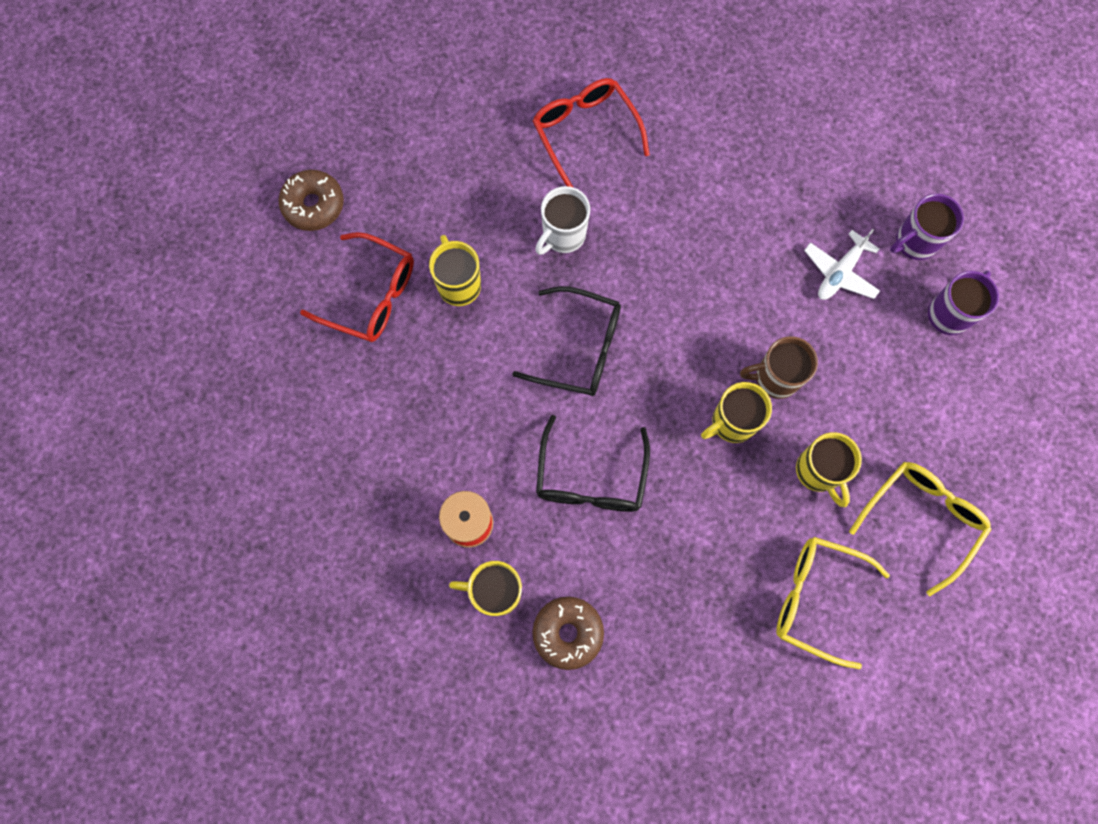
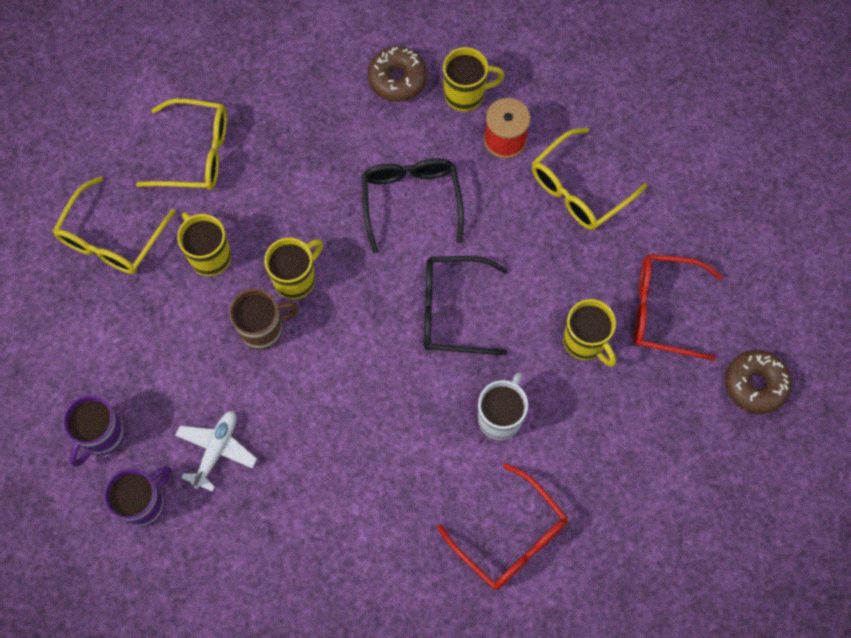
camera: 165 degrees right, 5 degrees down
(409, 444) = (579, 189): none -> yellow glasses

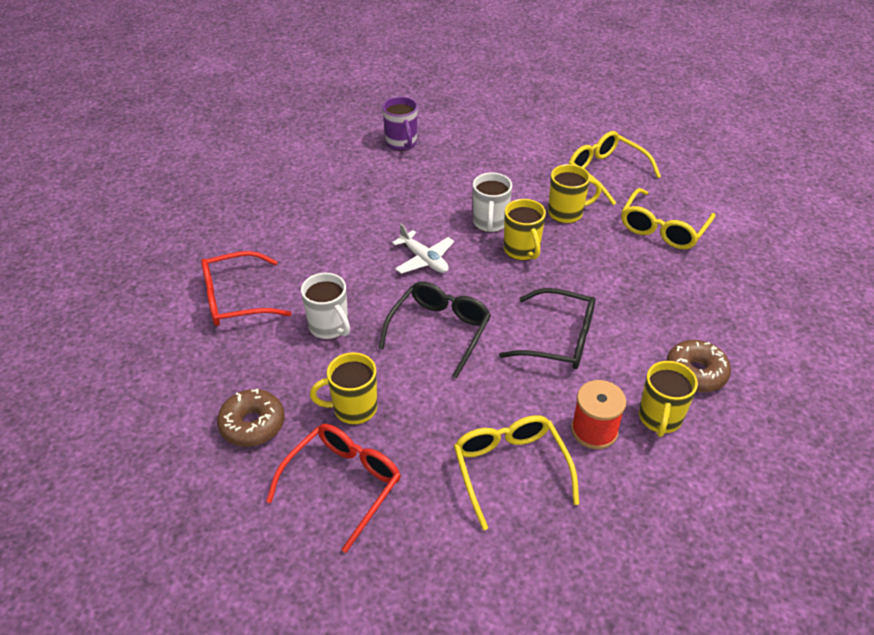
camera: 115 degrees right, 25 degrees down
(102, 435) = (459, 137): purple mug -> none
(216, 450) = (414, 179): white plane -> white plane (424, 259)
(263, 329) = (490, 223): brown mug -> white mug
(755, 384) = (218, 527): brown donut -> brown donut (252, 424)

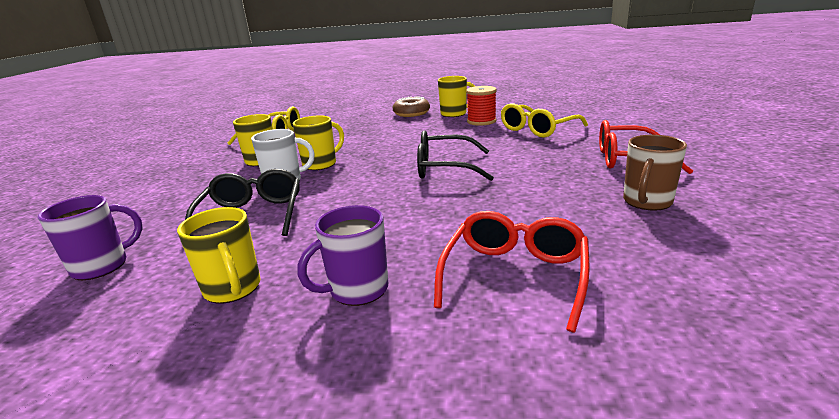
camera: 110 degrees left, 20 degrees down
(236, 299) = (515, 276): red glasses -> red glasses turned 120 degrees counterclockwise
(252, 424) = (647, 202): brown donut -> brown mug
(282, 234) = (357, 290): none -> purple mug
(329, 327) = (491, 207): white mug -> none
(353, 408) = (564, 173): yellow mug -> yellow mug (233, 289)
(424, 259) = (356, 194): white plane -> none
(558, 339) = (415, 139): black glasses -> black glasses (252, 215)
(605, 173) = (196, 159): yellow glasses -> none

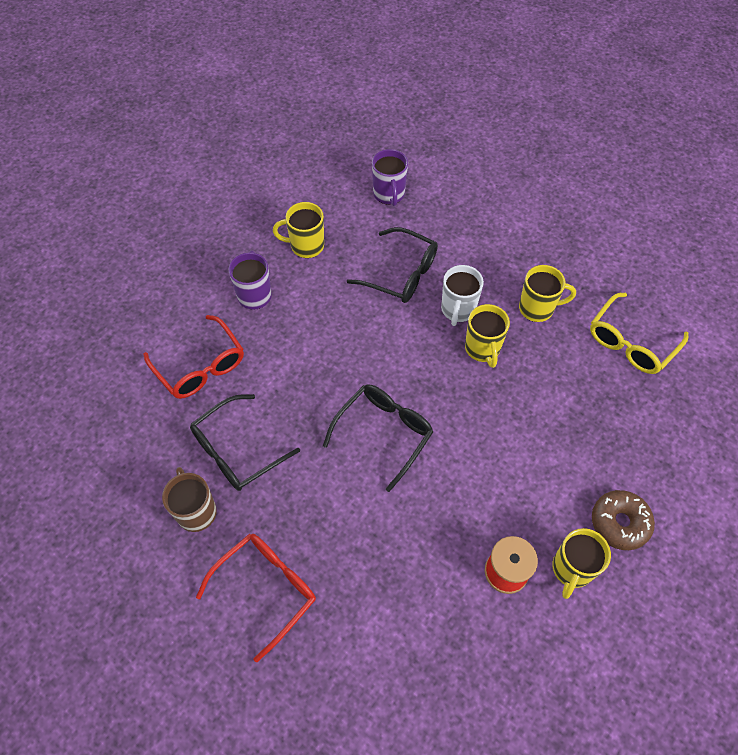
camera: 120 degrees right, 35 degrees up
(537, 129) = (419, 601): yellow glasses -> none
(563, 210) = (237, 451): none -> black glasses

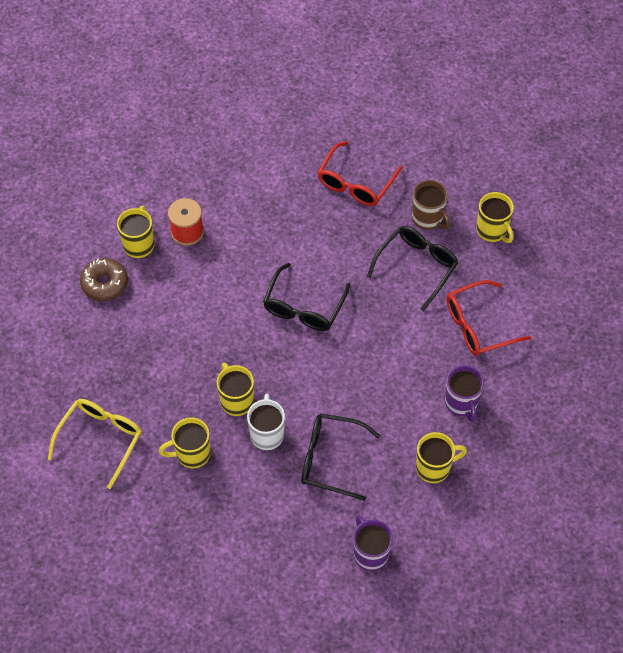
camera: 165 degrees right, 0 degrees up
(128, 474) = (492, 230): none -> yellow mug
(200, 366) = (478, 325): red glasses -> red glasses turned 60 degrees counterclockwise

